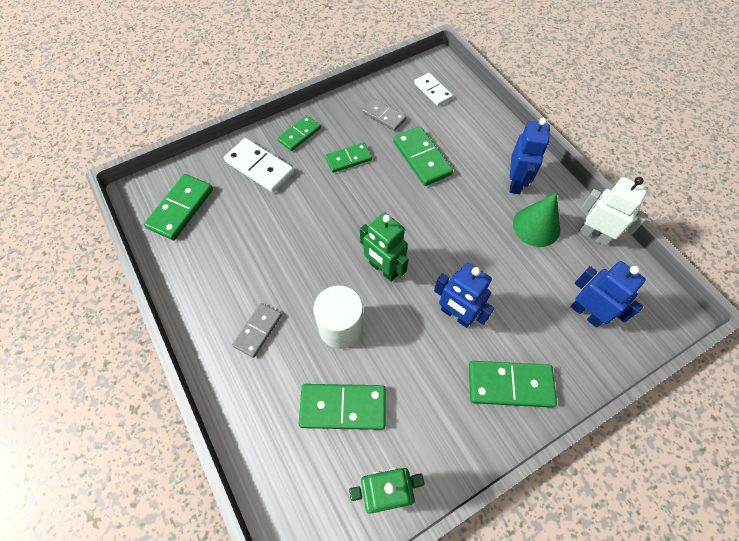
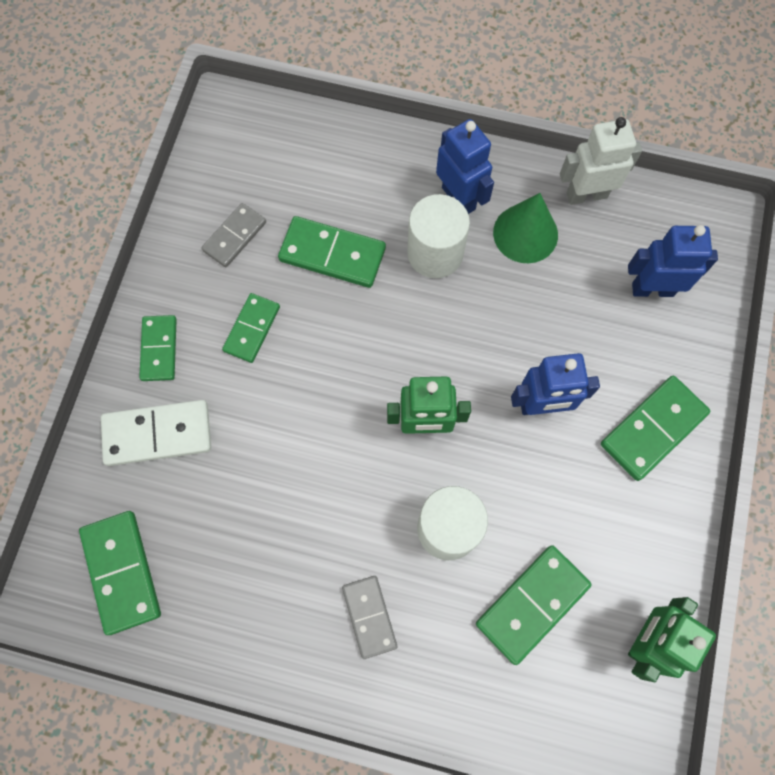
camera: 45 degrees left, 10 degrees up
(384, 116) = (235, 236): grey domino -> grey domino turned 45 degrees counterclockwise
(432, 91) = (257, 153): white domino -> none
(475, 197) = (435, 253): none -> white cylinder

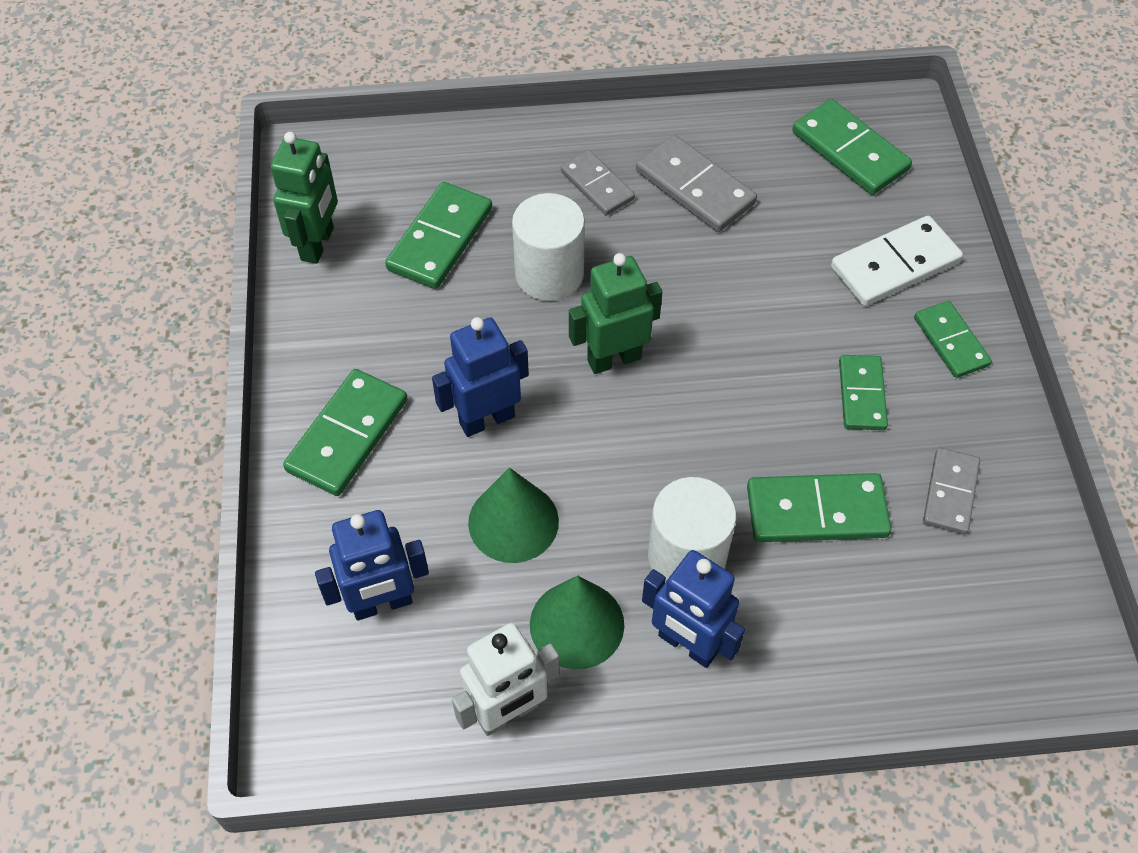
camera: 160 degrees right, 15 degrees down
(282, 580) = (695, 187): none -> grey domino
(546, 317) = (513, 522): none -> green cone

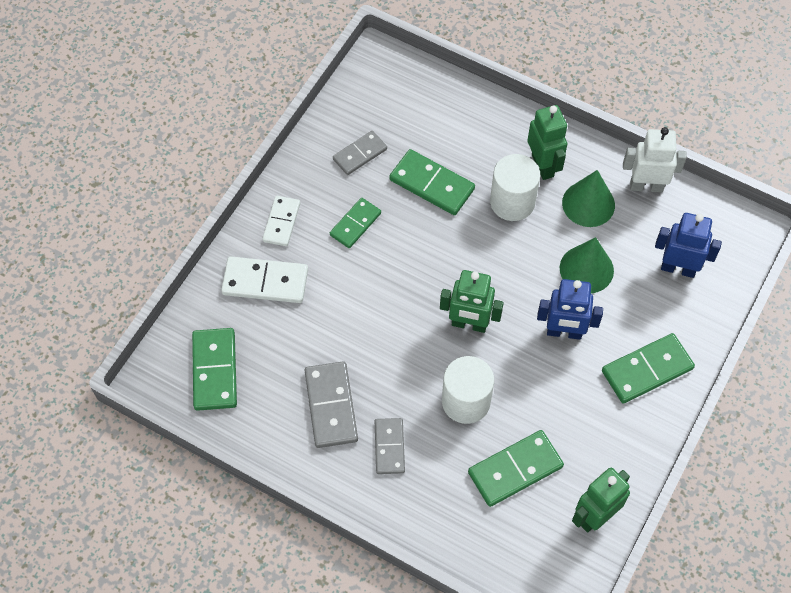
camera: 145 degrees left, 5 degrees up
(687, 645) = (543, 165): blue robot -> green robot
(950, 342) = (281, 222): green domino -> white domino

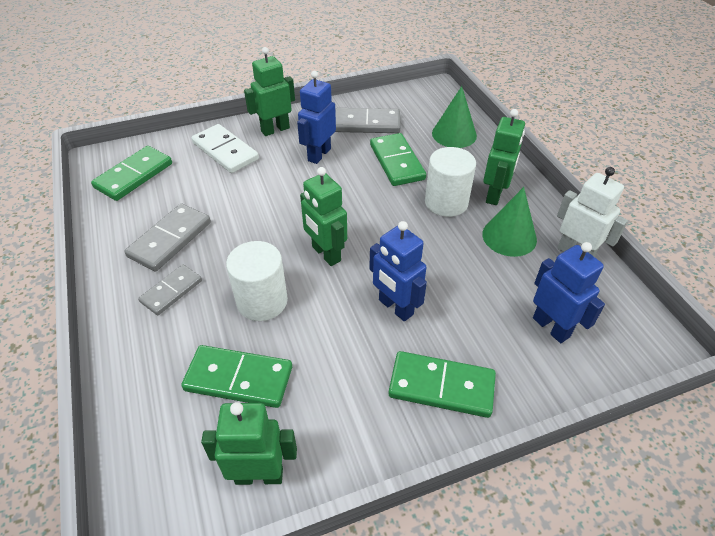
camera: 40 degrees right, 15 degrees down
(281, 222) = (275, 129): white domino -> green robot
(355, 224) = (319, 154): green domino -> blue robot
(360, 154) = (367, 124): grey domino -> grey domino, size x1.52
(586, 269) = (462, 277): green cone -> green cone (454, 134)

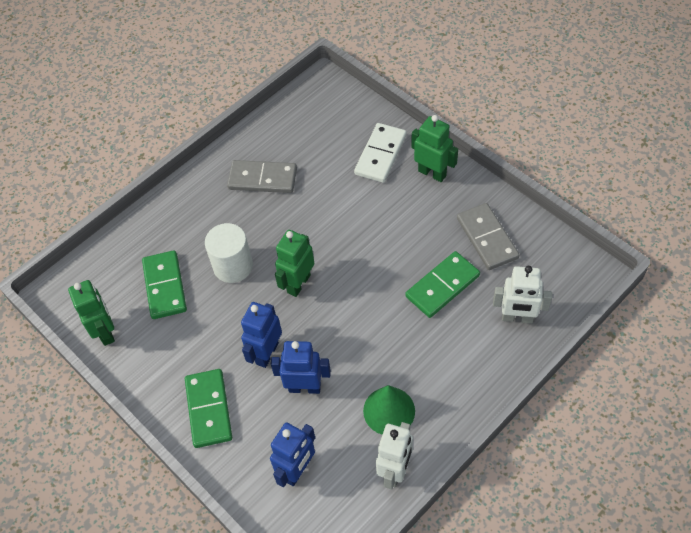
camera: 70 degrees right, 10 degrees up
(134, 175) = (316, 115): green domino -> none
(171, 291) = (216, 208): grey domino -> none
(319, 154) = (416, 222): blue robot -> blue robot (304, 387)
(446, 202) = (408, 346): white cylinder -> none
(454, 134) = (517, 318): green cone -> white robot
(495, 195) = (441, 382): green robot -> none

